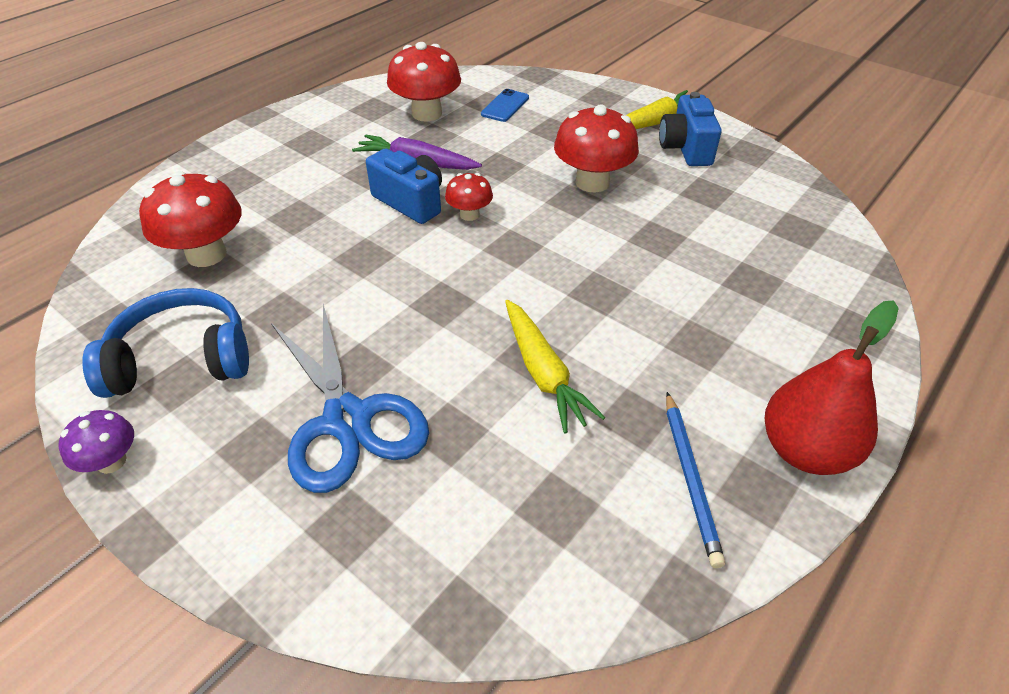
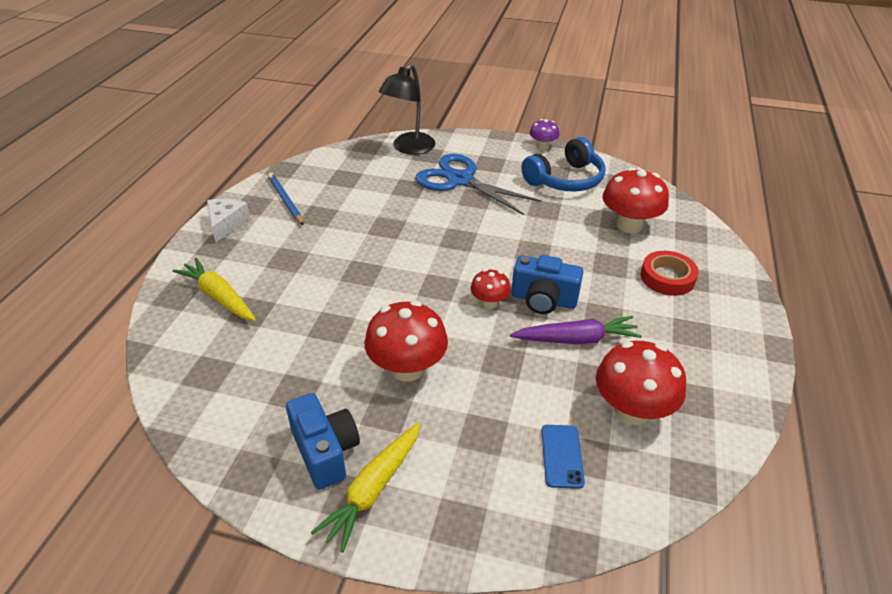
camera: 155 degrees right, 5 degrees down
(259, 187) = (667, 278): none -> red tape
(372, 566) = (409, 148): none -> black lamp
(543, 373) = (376, 221): yellow carrot -> yellow carrot (219, 297)
(805, 450) = (226, 224): red pear -> white cheese

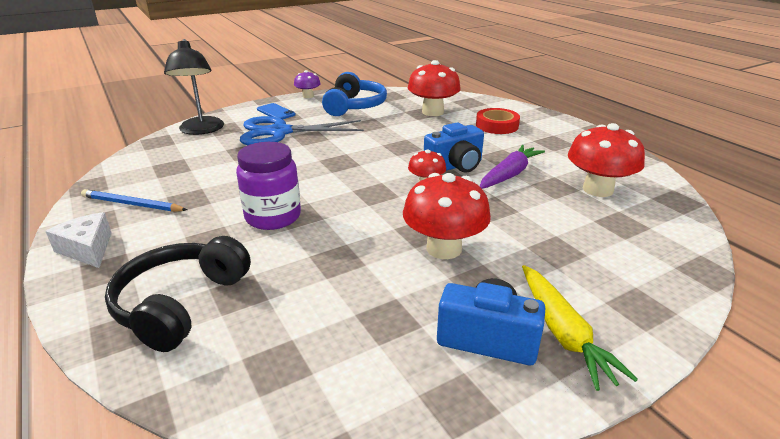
camera: 45 degrees left, 10 degrees down
(219, 297) = (180, 304): yellow carrot -> black headphones
(344, 264) = (273, 217): none -> purple jar
(562, 456) = (613, 232): blue phone -> blue phone (276, 112)

